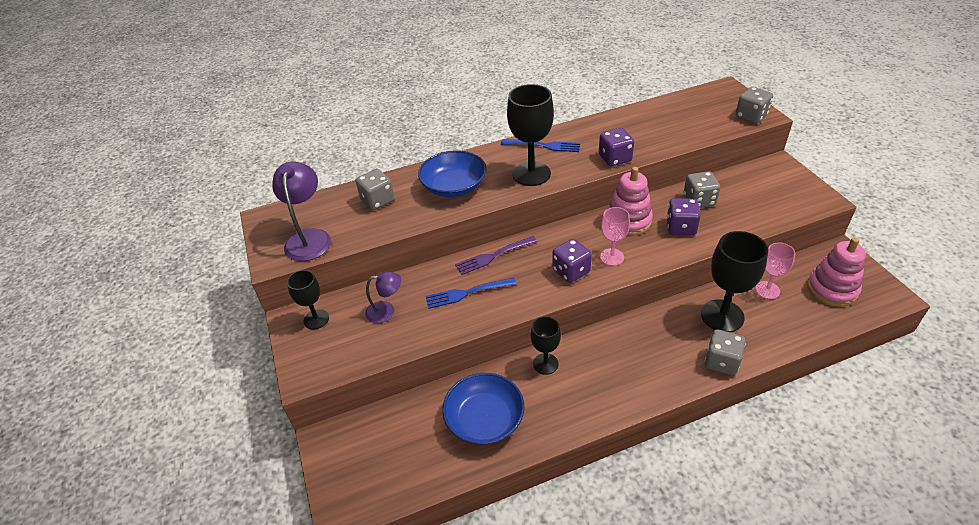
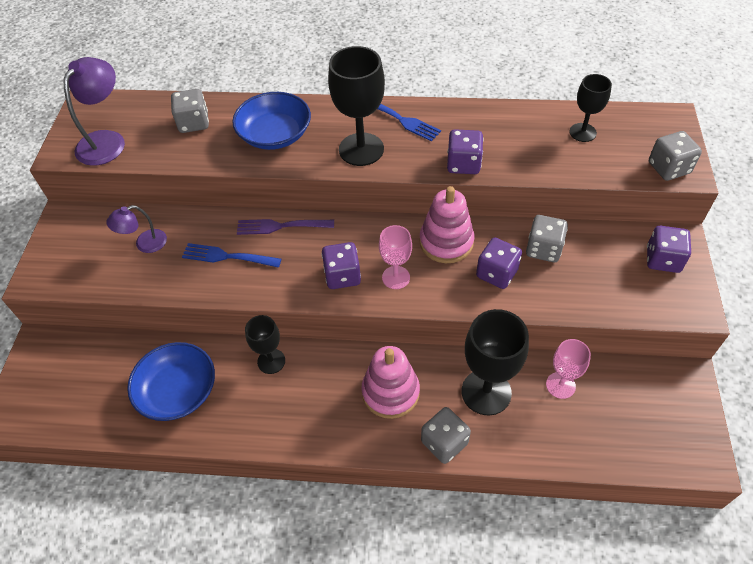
camera: 25 degrees right, 10 degrees up
(316, 319) = (82, 226): black goblet -> black goblet (582, 132)
(386, 311) = (144, 244): purple lamp -> purple lamp turned 135 degrees clockwise
(779, 179) = (662, 259): none -> purple dice
(832, 289) = (637, 418): pink stacking toy -> pink stacking toy (390, 392)

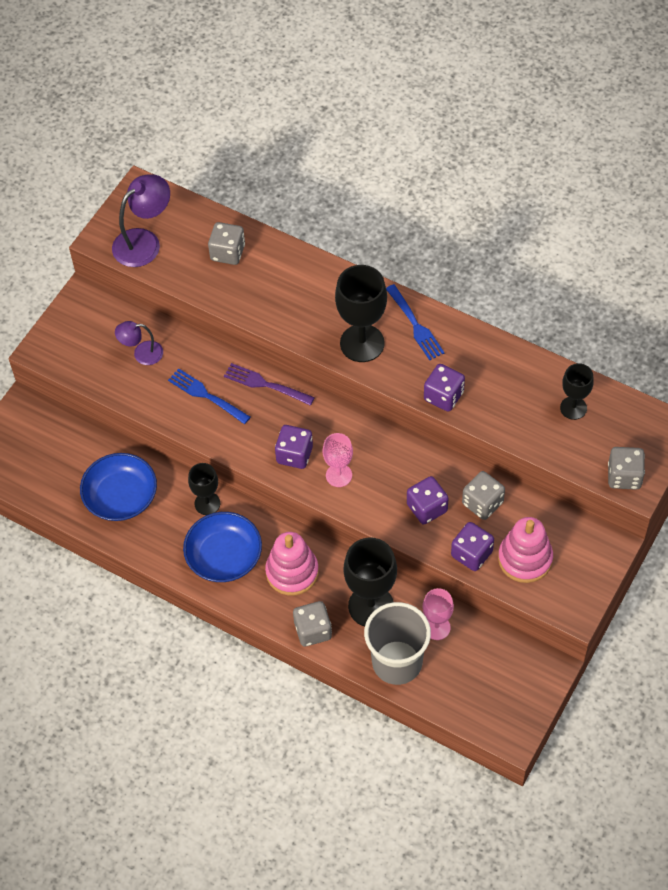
camera: 25 degrees right, 5 degrees up
(275, 134) = (294, 295): blue bowl -> blue bowl (224, 556)
(446, 242) = (401, 460): pink stacking toy -> pink stacking toy (525, 559)
(546, 437) = (397, 662): none -> grey cup
(662, 259) = (581, 557): purple dice -> purple dice (471, 554)

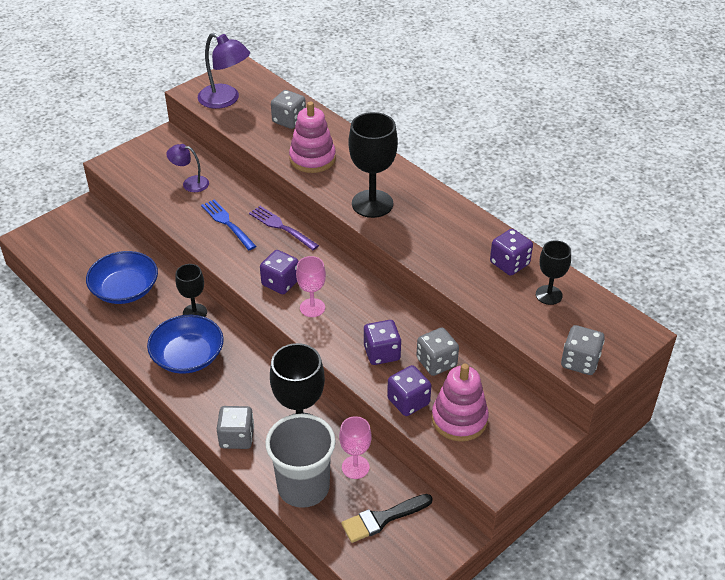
camera: 15 degrees right, 15 degrees down
(144, 241) = (225, 100): purple lamp -> purple lamp turned 60 degrees clockwise
(292, 572) = (241, 384): pink stacking toy -> pink stacking toy (312, 159)
(415, 324) = (425, 201): blue fork -> none
(443, 396) = (428, 258): purple dice -> purple dice (509, 263)
(481, 671) = (382, 519): none -> black brush

